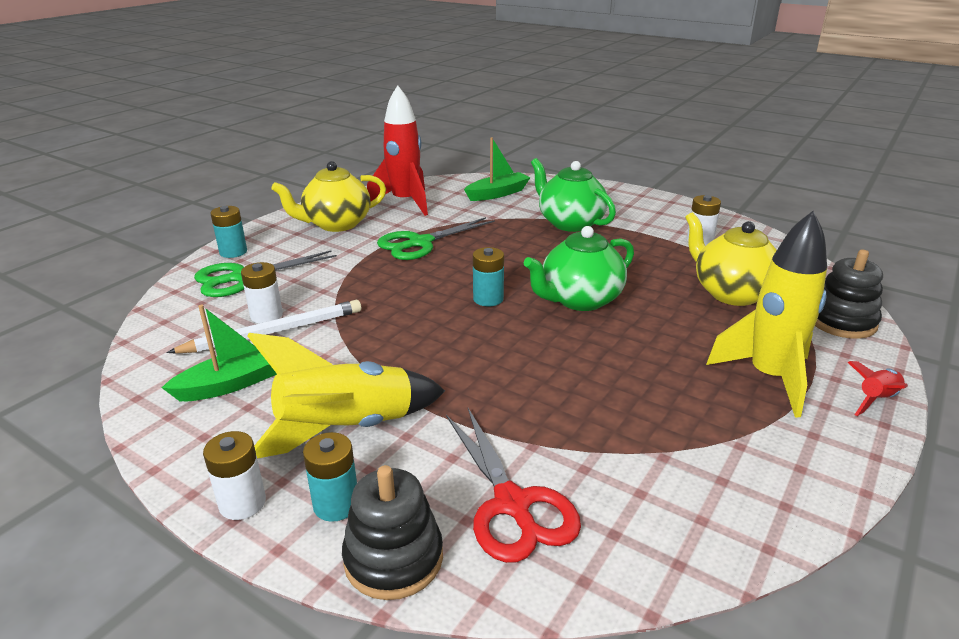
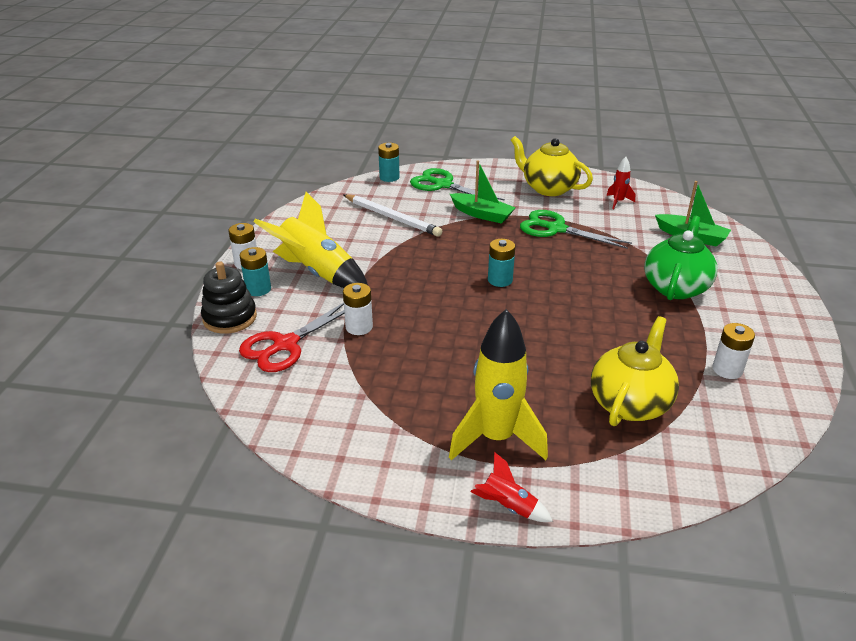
camera: 65 degrees right, 5 degrees up
(233, 252) = (470, 170): turquoise battery -> turquoise battery (389, 177)
(234, 383) = (335, 225): green boat -> green boat (482, 214)
(266, 315) = (407, 209): white battery -> white battery (359, 327)
(405, 202) = (618, 202): red rocket -> red rocket, size x0.47
(579, 300) = (537, 321): green teapot -> none
(841, 321) = (639, 482): black stacking toy -> none

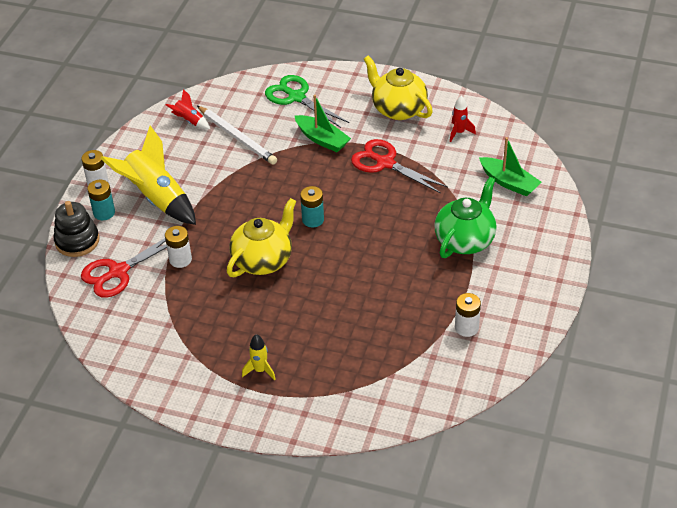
camera: 10 degrees right, 10 degrees up
(389, 177) = (247, 83): turquoise battery -> none
(496, 438) = (260, 370): yellow rocket -> yellow rocket, size x0.47
(508, 507) = (251, 423): red rocket -> red rocket (189, 121)
(556, 229) = (385, 163): green scissors -> red scissors
(630, 403) = (374, 350): yellow teapot -> yellow teapot (263, 260)

